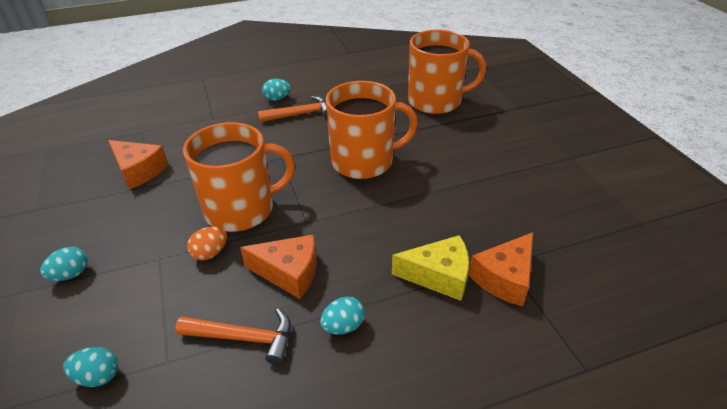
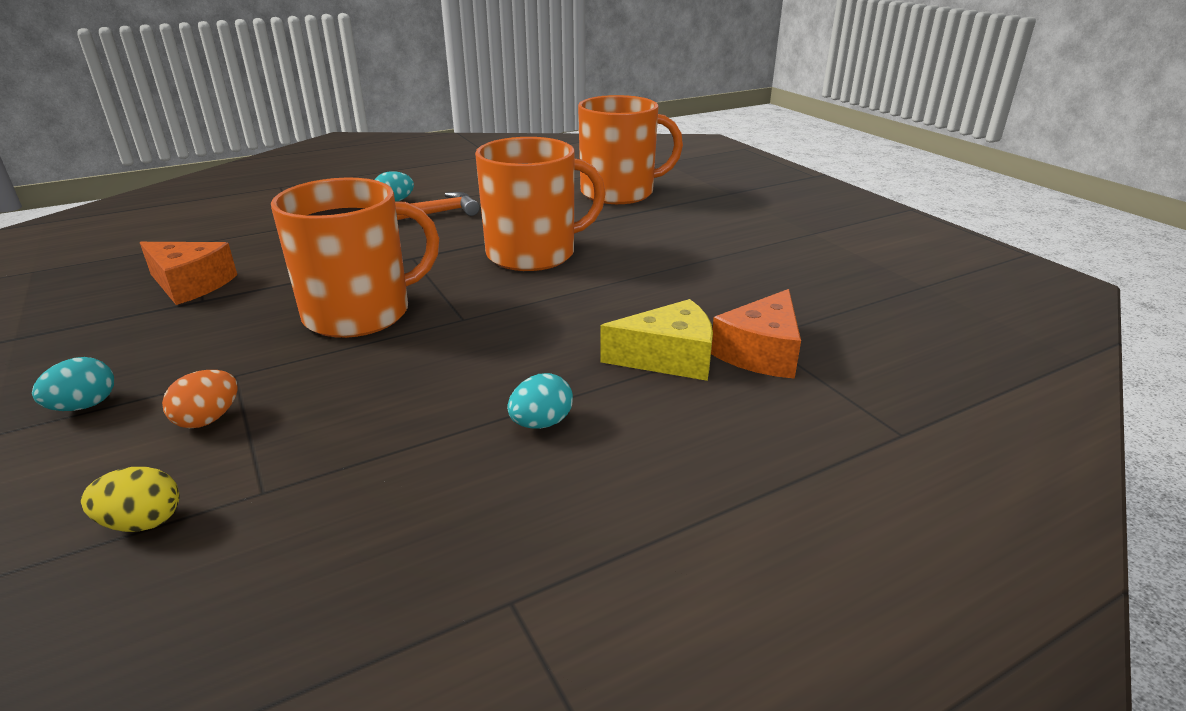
camera: 10 degrees left, 10 degrees down
(98, 376) = (142, 522): turquoise egg -> yellow egg
(210, 253) = (318, 363): orange egg -> orange egg (208, 419)
(244, 338) = (388, 451): orange hammer -> none
(289, 272) = (446, 373): orange cheese -> none

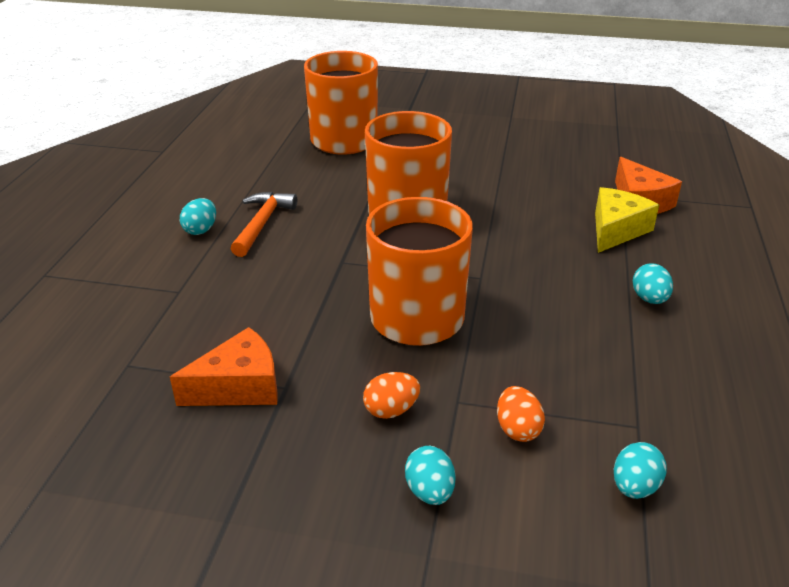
camera: 50 degrees left, 5 degrees up
(142, 522) = (634, 487): yellow egg -> turquoise egg
(198, 350) = (391, 410): none -> orange egg

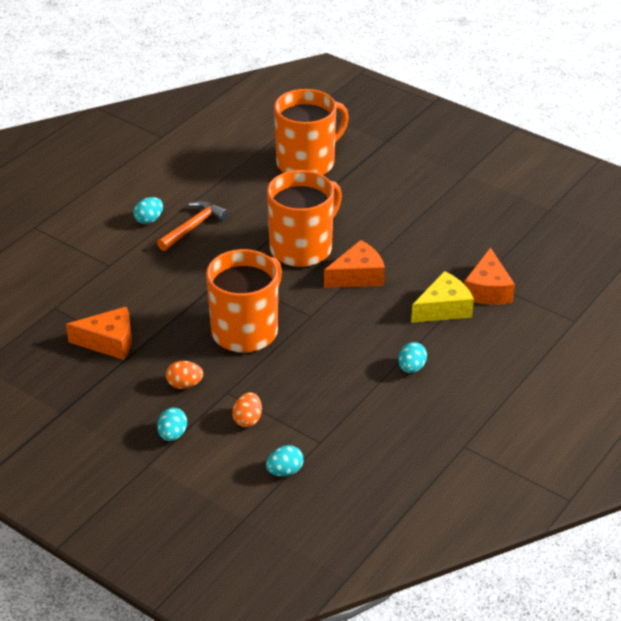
camera: 25 degrees right, 5 degrees up
(495, 224) = (357, 276): none -> orange cheese

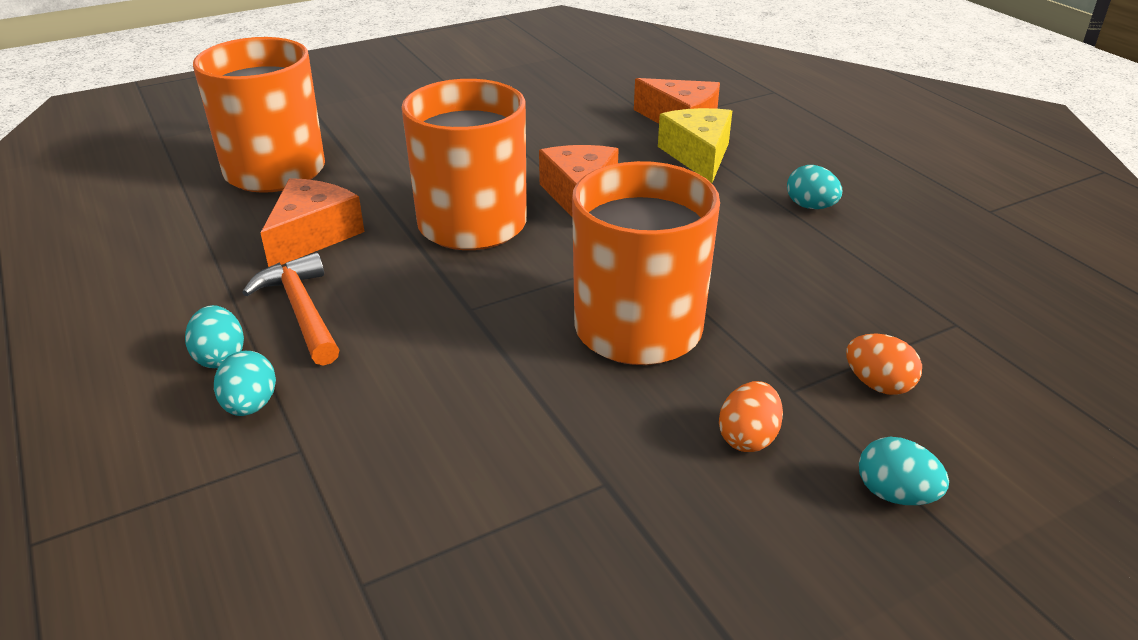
camera: 65 degrees left, 5 degrees down
(109, 342) = (551, 517): orange cheese -> orange cheese (312, 236)
(285, 471) = (1026, 378): turquoise egg -> turquoise egg (250, 405)

